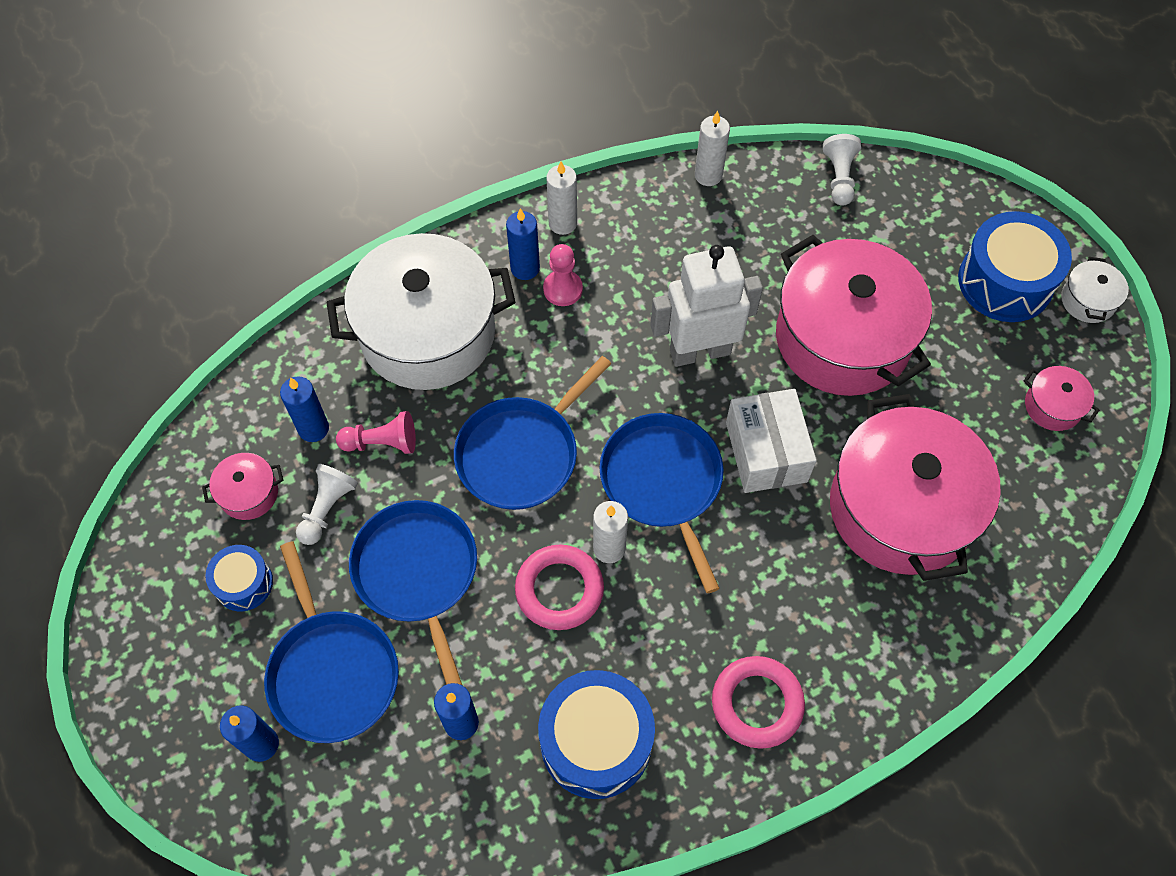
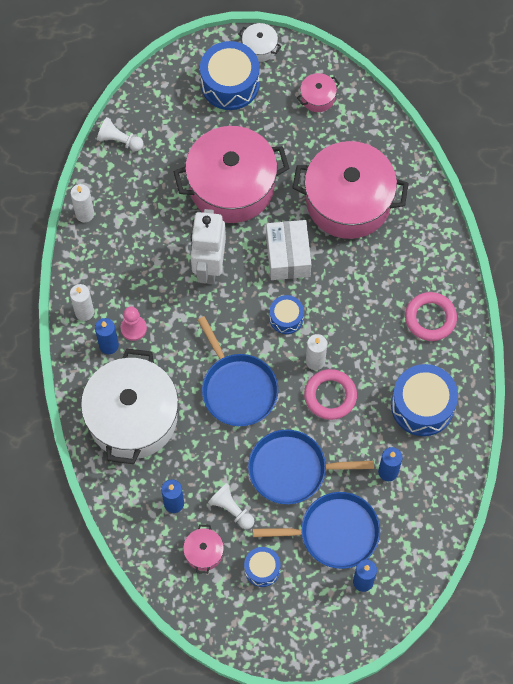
camera: 70 degrees left, 5 degrees up
(382, 443) = (199, 466): pink pawn -> none
(663, 483) = (286, 318): blue pan -> blue drum
(766, 452) = (288, 256): white box -> white box turned 75 degrees clockwise

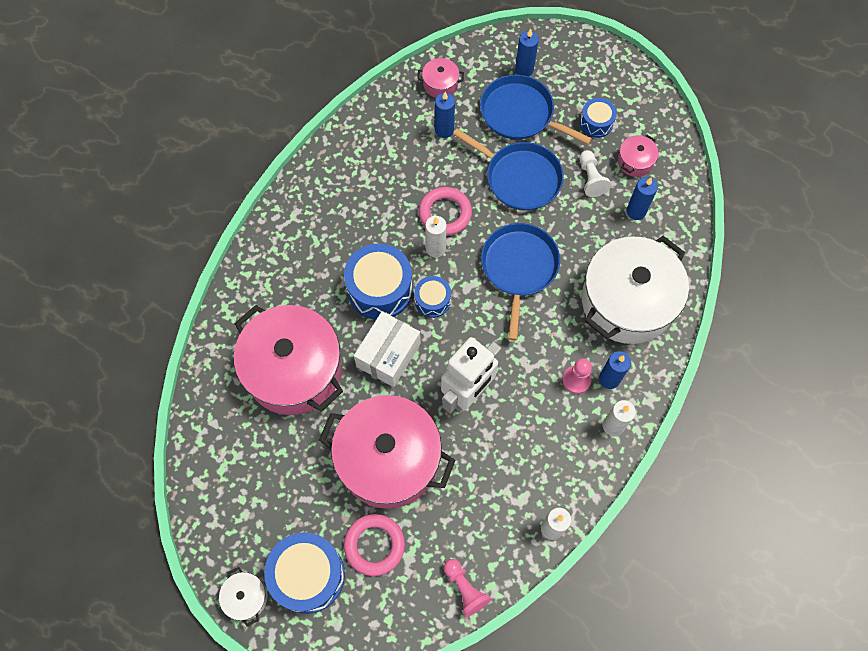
camera: 145 degrees left, 0 degrees up
(119, 140) = (465, 589): white pawn -> pink pawn
(317, 97) = (235, 496): pink pot -> pink pot (440, 84)
(422, 406) = (377, 160): blue drum -> blue drum (380, 289)
(430, 318) = (311, 222): pink ring -> pink ring (374, 545)

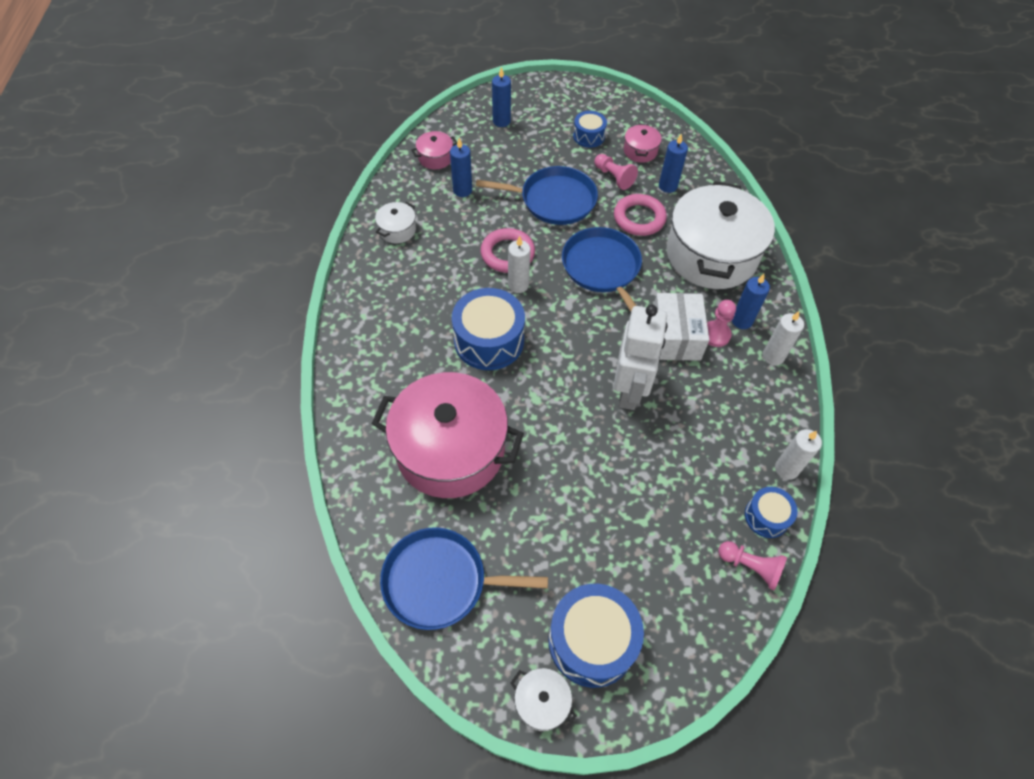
camera: 30 degrees left, 10 degrees down
(365, 145) = (397, 230): none -> white pot
(374, 545) = (638, 573): pink ring -> pink ring (639, 218)
(388, 355) = (534, 392): white box -> white box (675, 337)
(388, 459) = (597, 485): pink pot -> none
(432, 300) = (544, 328): blue drum -> blue drum (766, 517)
(520, 114) = (521, 153): blue pan -> blue pan (440, 581)
(590, 178) = (613, 177): white pawn -> pink pawn

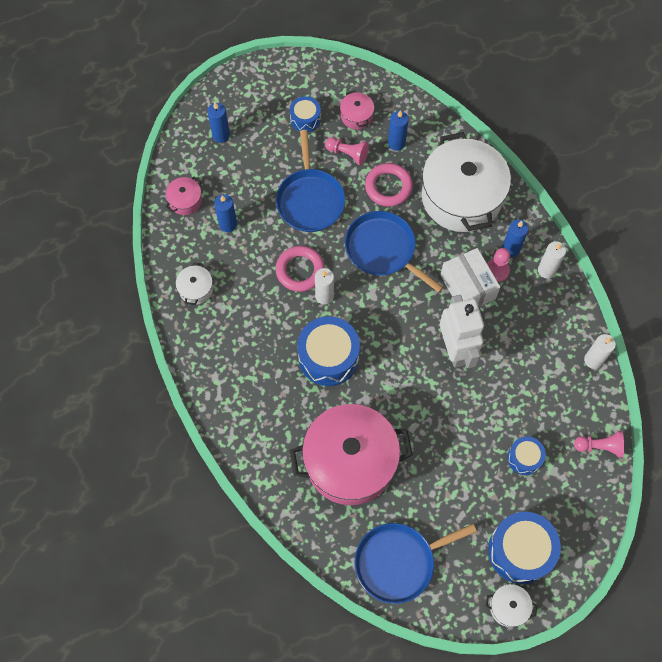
camera: 25 degrees left, 10 degrees up
(554, 200) = (310, 200): blue pan -> blue pan turned 105 degrees clockwise
(766, 517) = (594, 404): blue drum -> blue drum (524, 458)

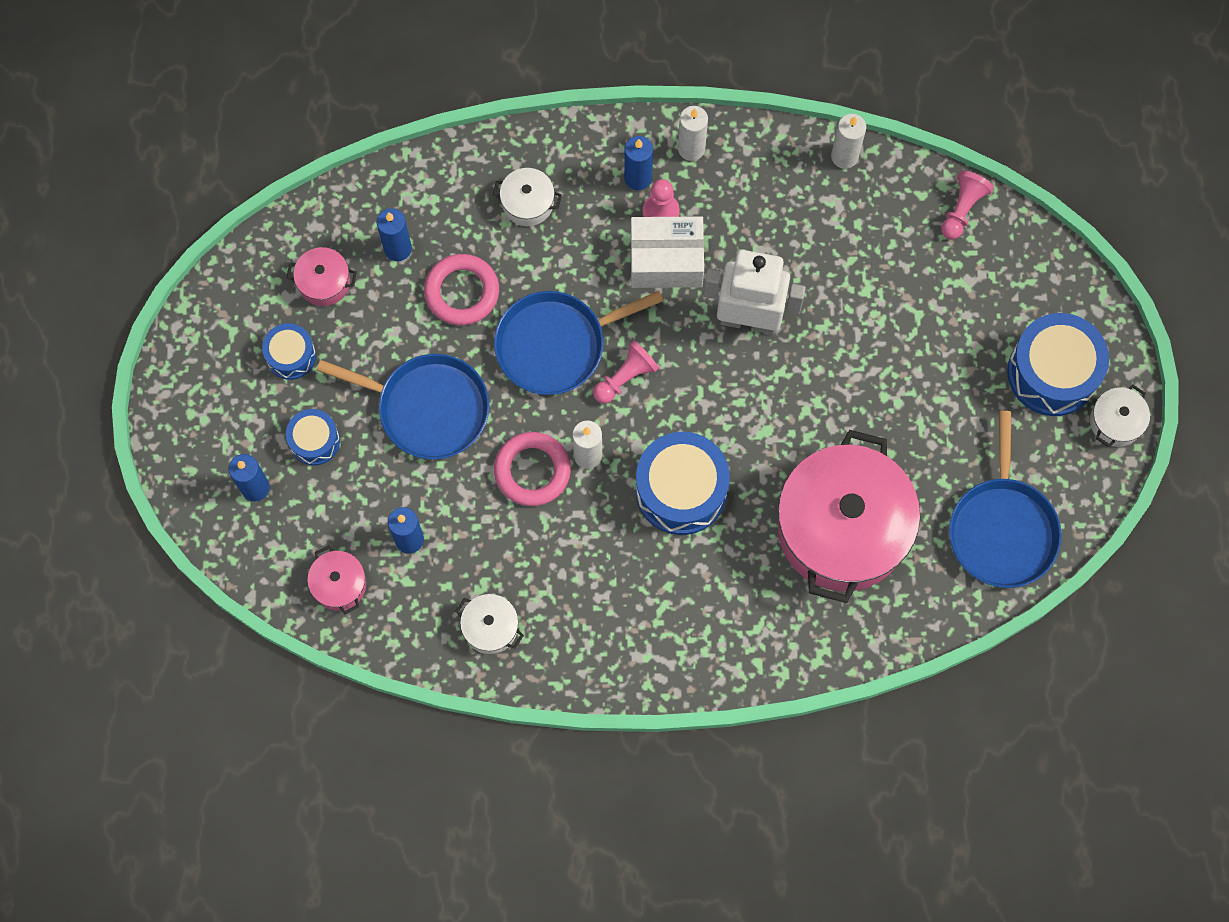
camera: 65 degrees left, 5 degrees up
(348, 154) = (380, 323): pink pawn -> pink pawn (625, 377)
(461, 197) = (528, 203): white pot -> white pot, size x0.41
(524, 458) = (936, 308): blue drum -> blue drum (314, 441)

